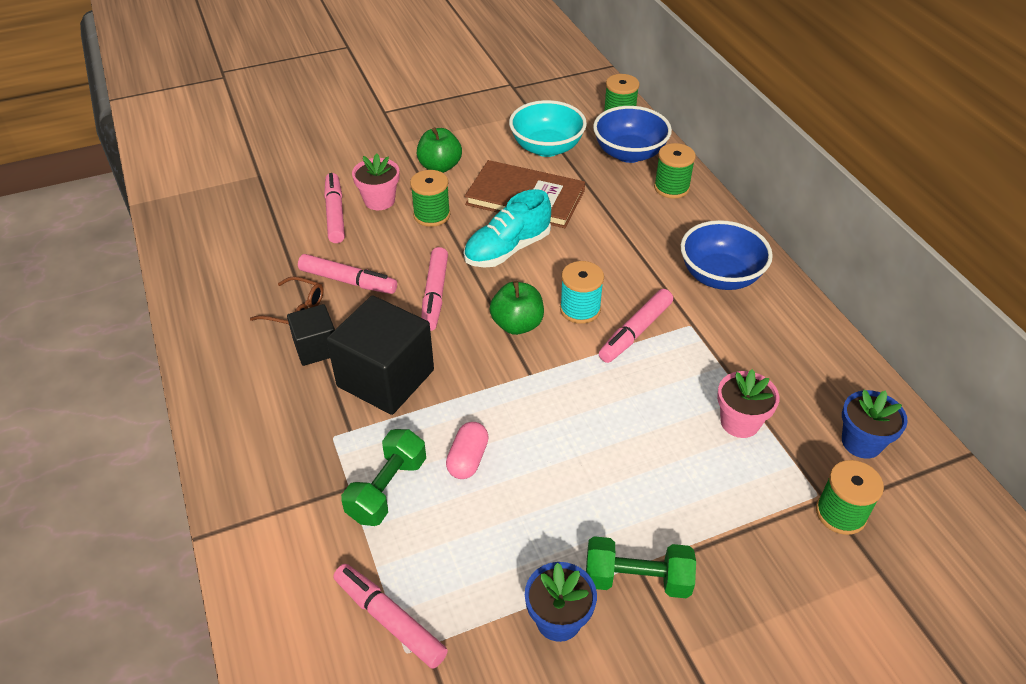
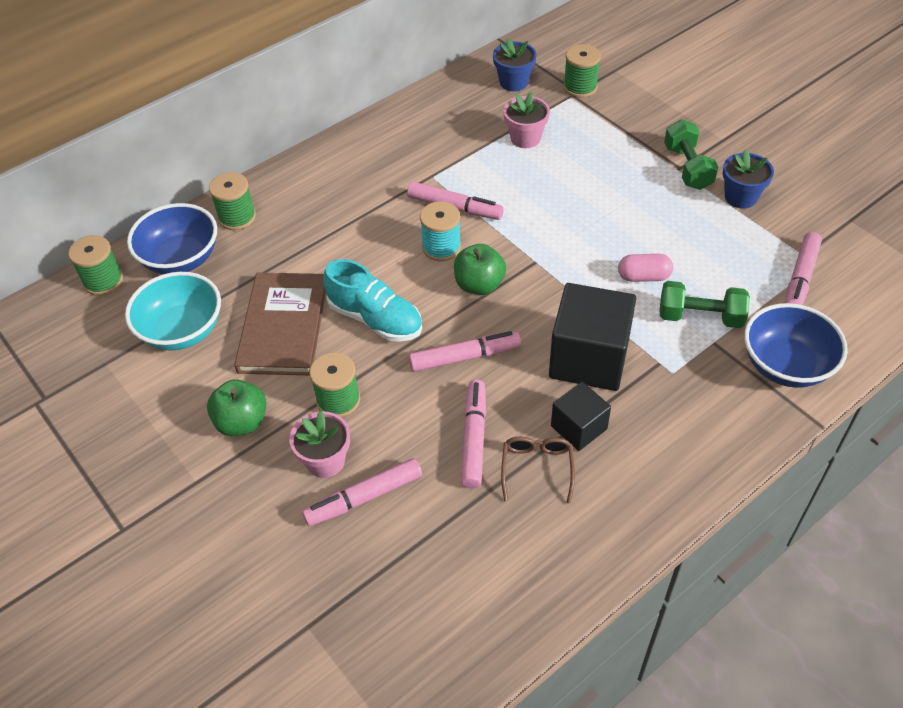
camera: 105 degrees left, 5 degrees up
(720, 276) = (362, 168): blue bowl -> blue bowl (786, 365)

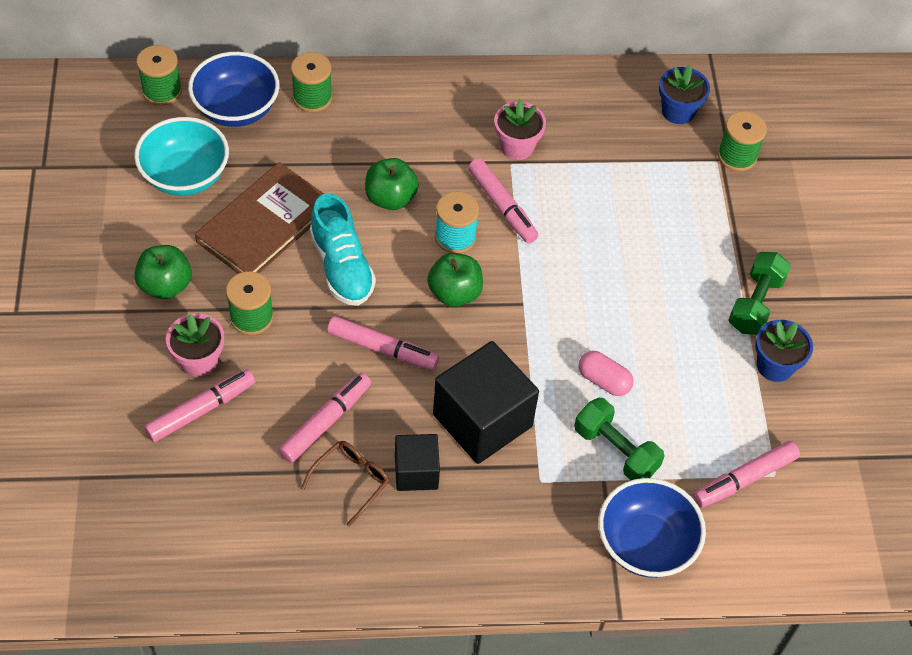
camera: 30 degrees right, 5 degrees up
(364, 497) = (201, 410): pink marker -> pink marker turned 135 degrees clockwise
(366, 250) = (390, 198): none -> green apple
(525, 138) = (631, 177): pink flower pot -> pink flower pot (516, 146)

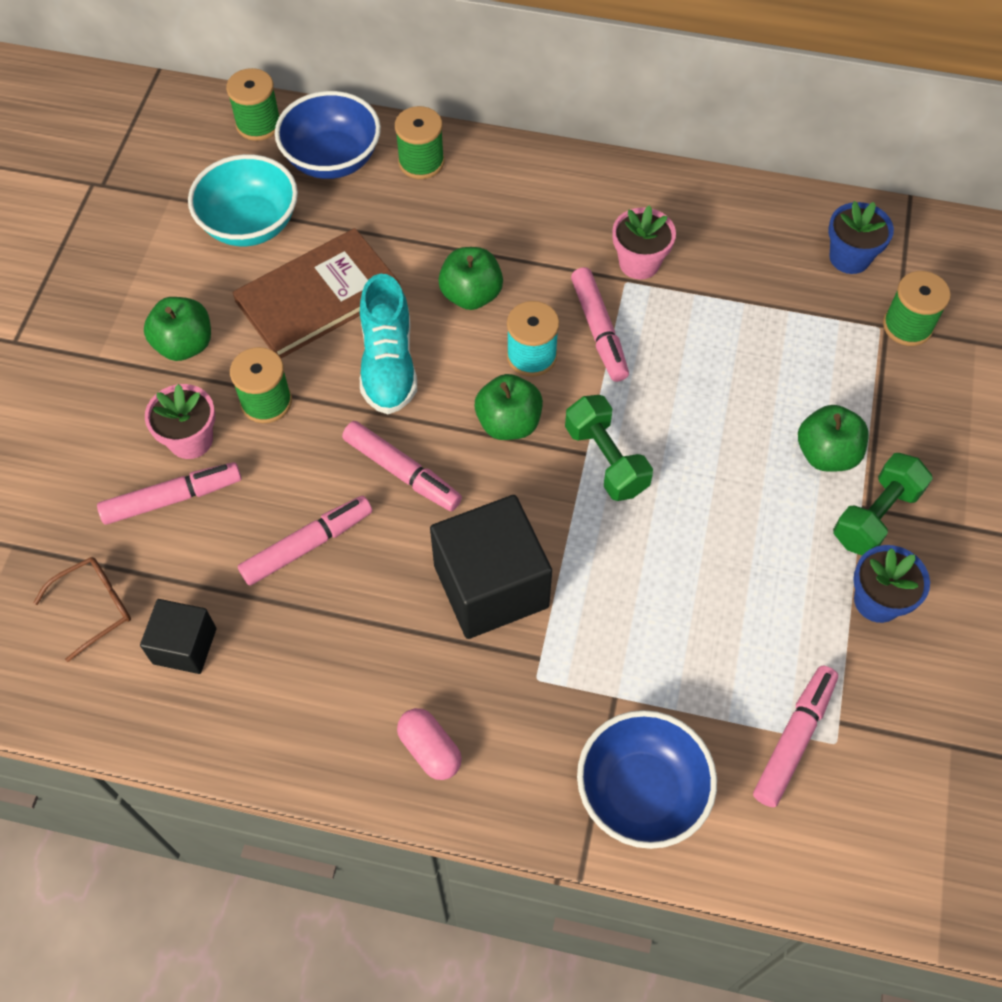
camera: 20 degrees right, 5 degrees up
(351, 481) = (312, 624): brown glasses -> brown glasses (95, 607)
(416, 472) = (391, 631): black cube -> black cube (184, 646)
(604, 381) = (654, 570): pink capsule -> pink capsule (430, 749)
(615, 450) = (641, 662): green dumbbell -> green dumbbell (606, 459)
(705, 265) = (826, 454): none -> green apple
(744, 479) = (794, 739): pink marker -> pink marker turned 135 degrees clockwise

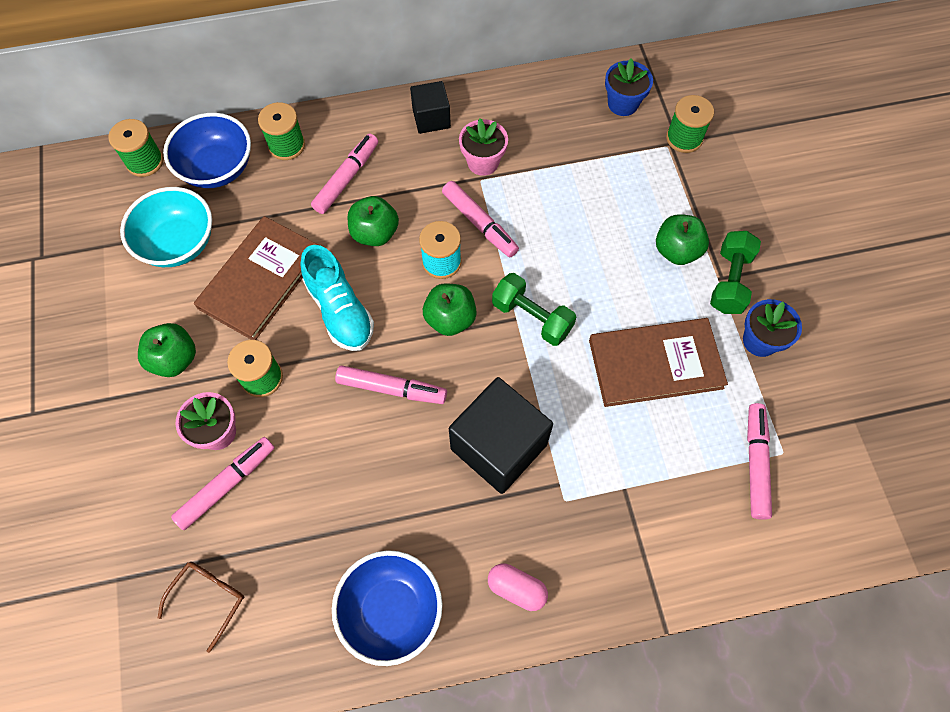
camera: 25 degrees left, 5 degrees up
(184, 646) = (295, 596): black cube -> black cube (431, 118)
(307, 545) = (349, 475): pink marker -> pink marker (346, 178)
(641, 792) = (676, 549): blue bowl -> blue bowl (391, 610)
(728, 573) = (655, 364): none -> brown book

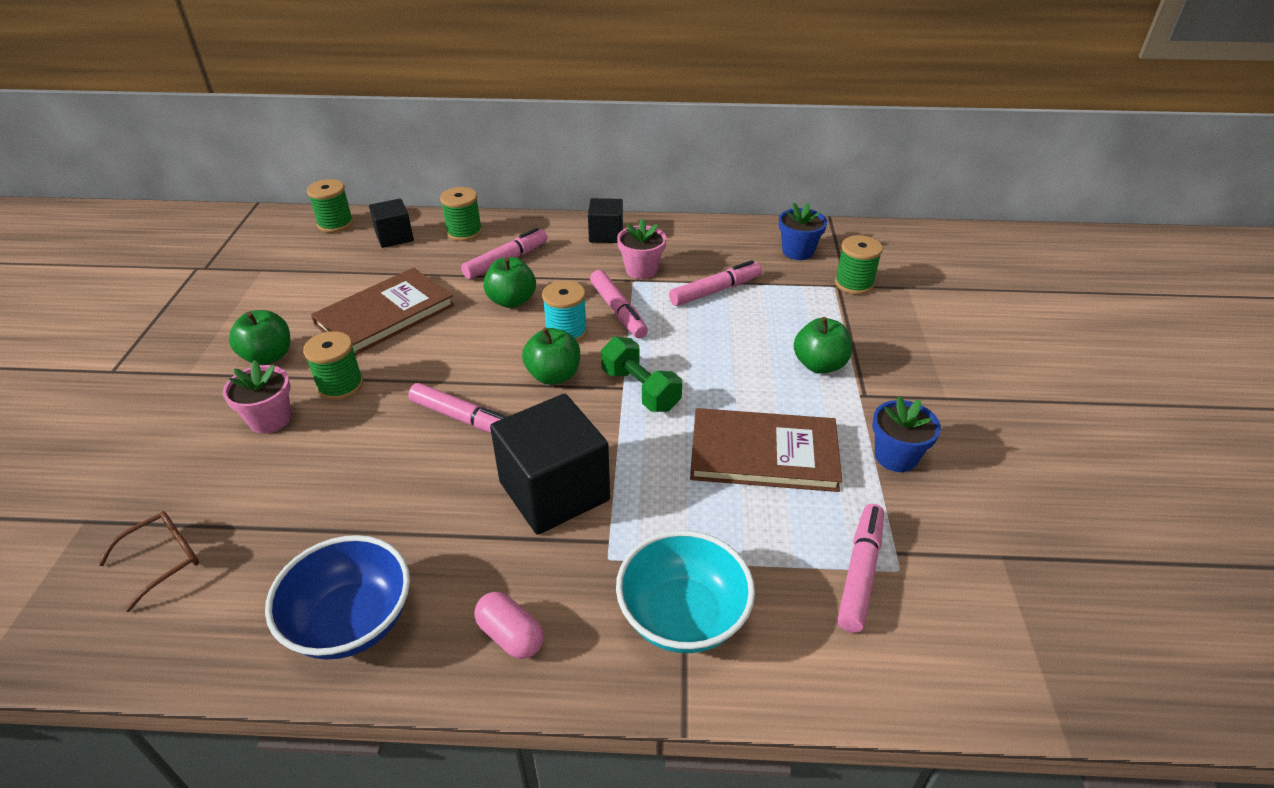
camera: 15 degrees right, 25 degrees down
(178, 243) = (328, 278): turquoise bowl -> turquoise bowl (683, 616)
(217, 168) = (394, 237): blue bowl -> black cube
(227, 484) = (250, 463): pink marker -> pink marker (715, 291)
(340, 310) = (447, 349): turquoise shoe -> none
(729, 281) = (873, 399): green dumbbell -> none

